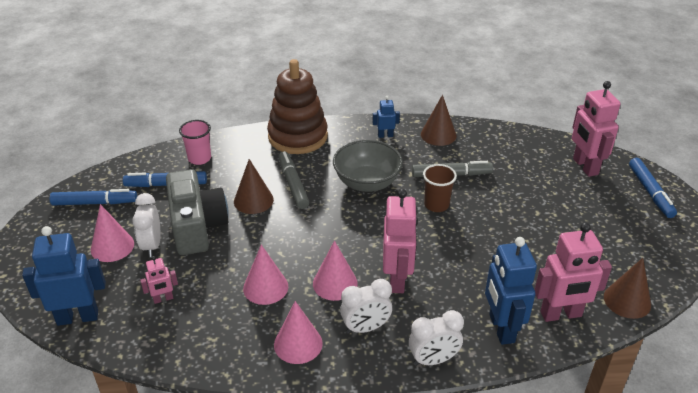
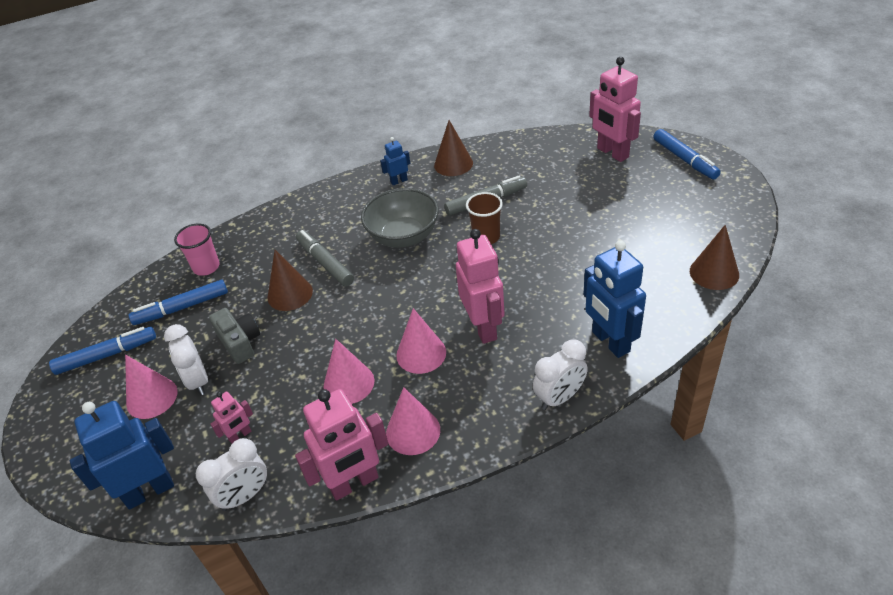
camera: 15 degrees left, 5 degrees up
(197, 226) = (240, 342): grey camera -> grey camera, size x0.57
(298, 136) = (305, 210): brown stacking toy -> none
(365, 328) = (475, 389): white clock -> white clock (245, 496)
(561, 314) = (660, 308): pink robot -> pink robot (354, 483)

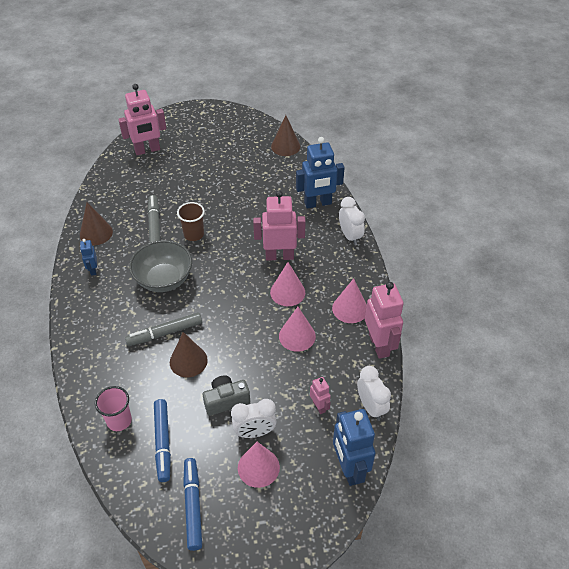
camera: 80 degrees left, 5 degrees up
(685, 159) = (178, 122): blue marker -> none

